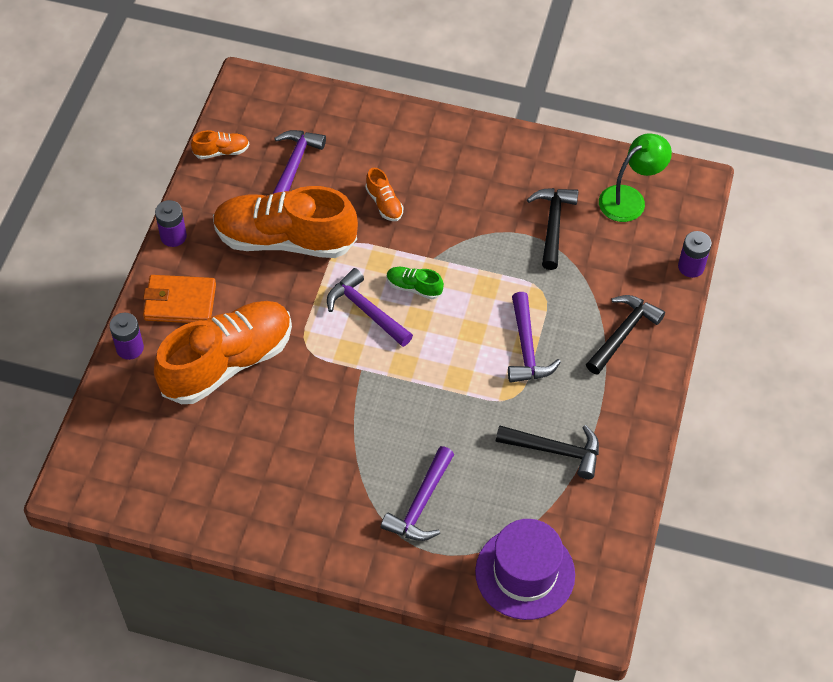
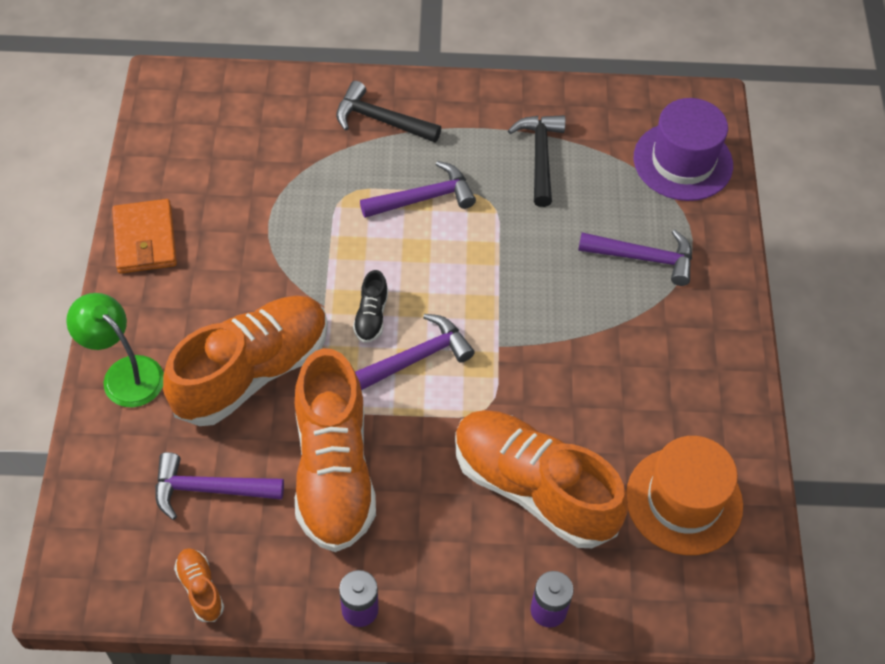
camera: 105 degrees left, 0 degrees up
(180, 302) = (462, 569): orange wallet -> orange wallet (145, 239)
(181, 463) = (684, 501): none -> orange hat
(366, 311) = (417, 357): purple hammer -> purple hammer turned 150 degrees counterclockwise
(384, 203) = (252, 372): orange shoe -> orange shoe, size x2.46
(414, 287) = (371, 316): green shoe -> black shoe
(553, 225) = (250, 198): black hammer -> none
(630, 199) = (197, 135): green lamp -> green lamp (125, 373)
(691, 267) = (280, 75): purple battery -> none

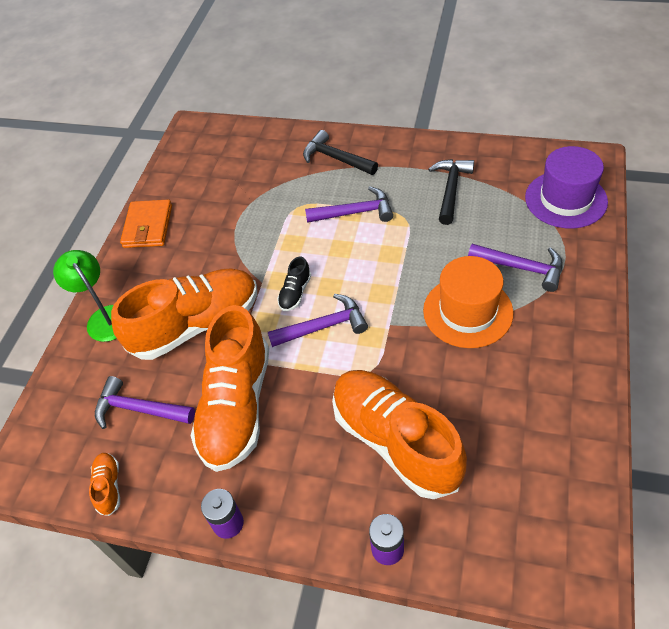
camera: 20 degrees right, 5 degrees down
(684, 501) = (526, 469): orange hat -> orange hat (467, 311)

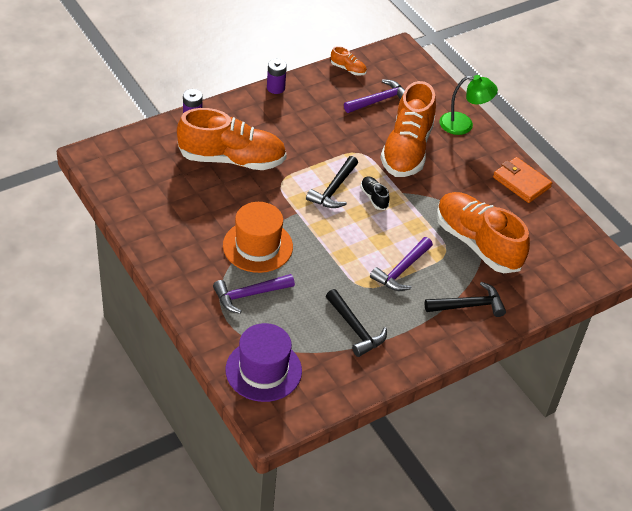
camera: 125 degrees right, 5 degrees down
(236, 406) = (331, 128): orange shoe -> orange shoe (477, 243)
(323, 327) = (334, 189): purple hammer -> black hammer

